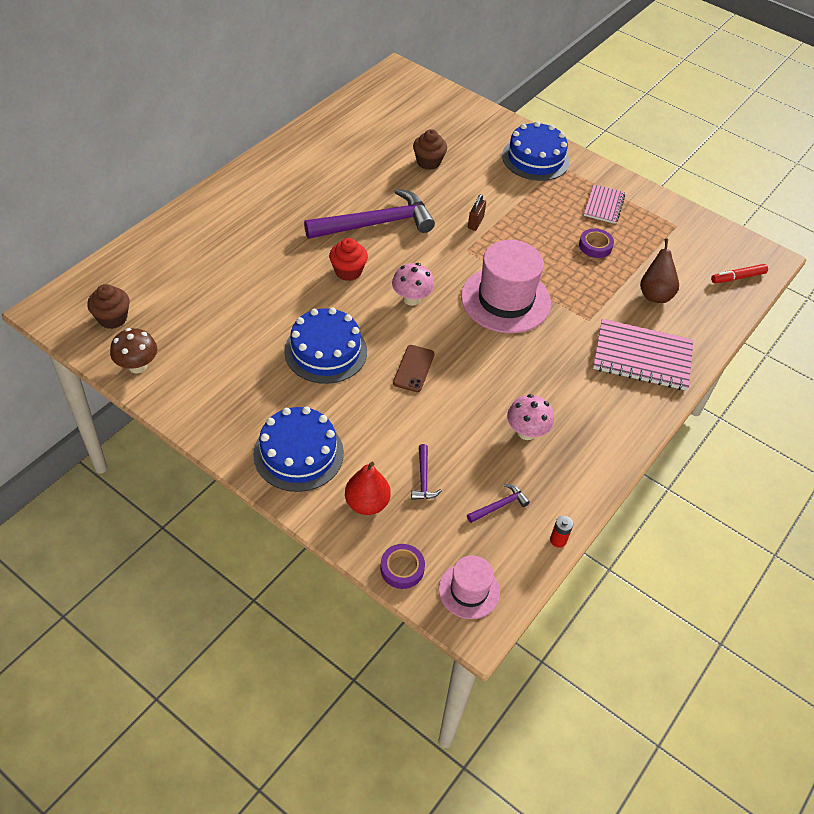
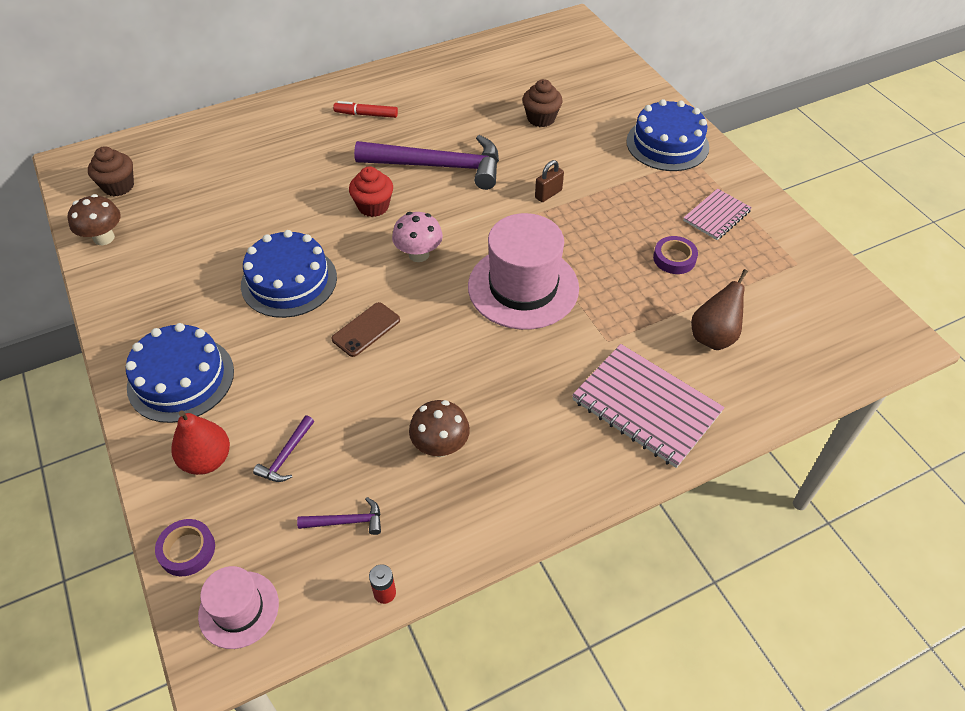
camera: 30 degrees right, 0 degrees up
(526, 432) = (440, 446): pink mushroom -> brown mushroom
(738, 277) = (842, 350): red marker -> red marker (366, 114)

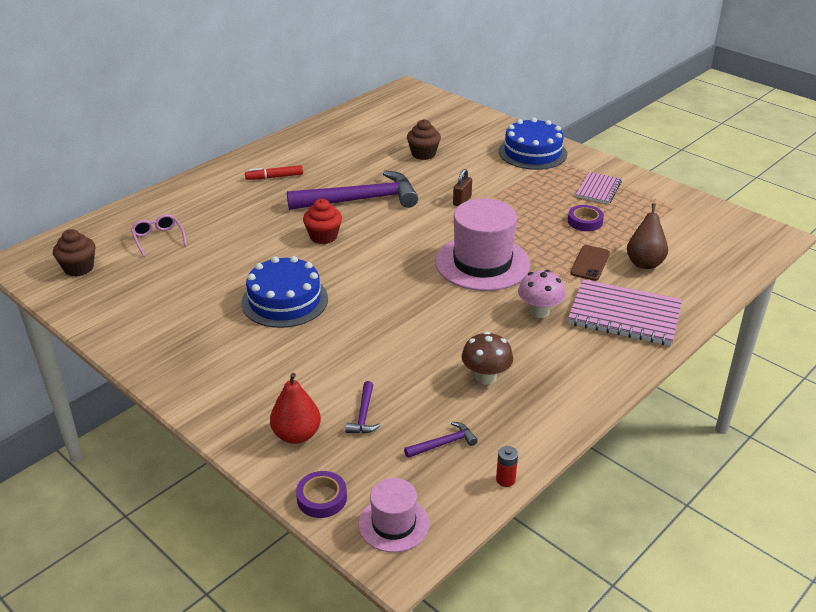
camera: 20 degrees left, 15 degrees down
(104, 238) = (91, 307): brown mushroom -> none
(181, 378) = (234, 387): blue cake -> none
(210, 168) = (158, 239): none -> pink glasses
(366, 330) = (373, 318): brown phone -> brown phone (590, 263)
(419, 254) = (383, 260): pink mushroom -> pink mushroom (539, 312)

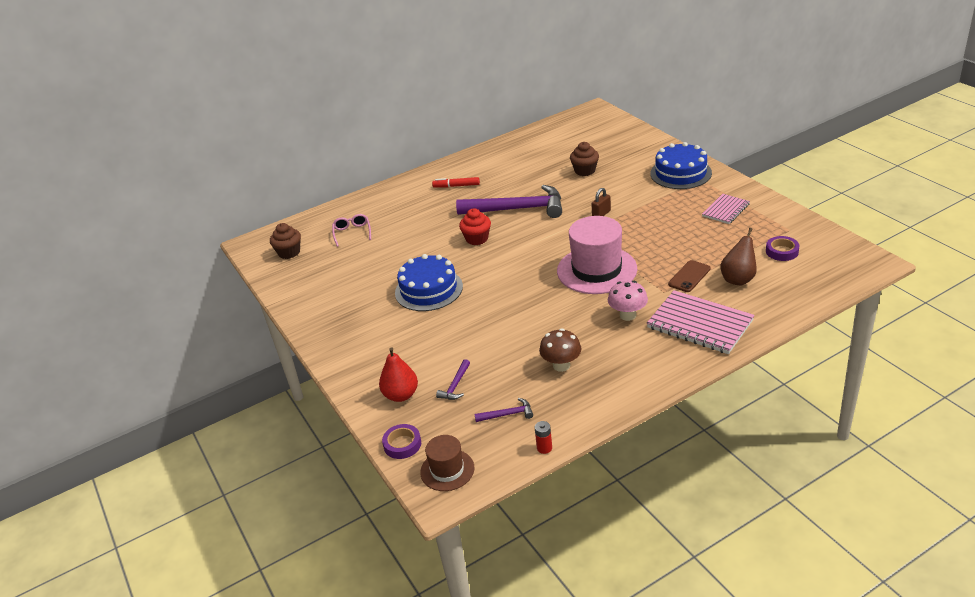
camera: 20 degrees right, 0 degrees up
(393, 524) = (447, 470): pink hat -> brown hat
(585, 221) = (701, 239): purple tape -> purple tape (782, 251)

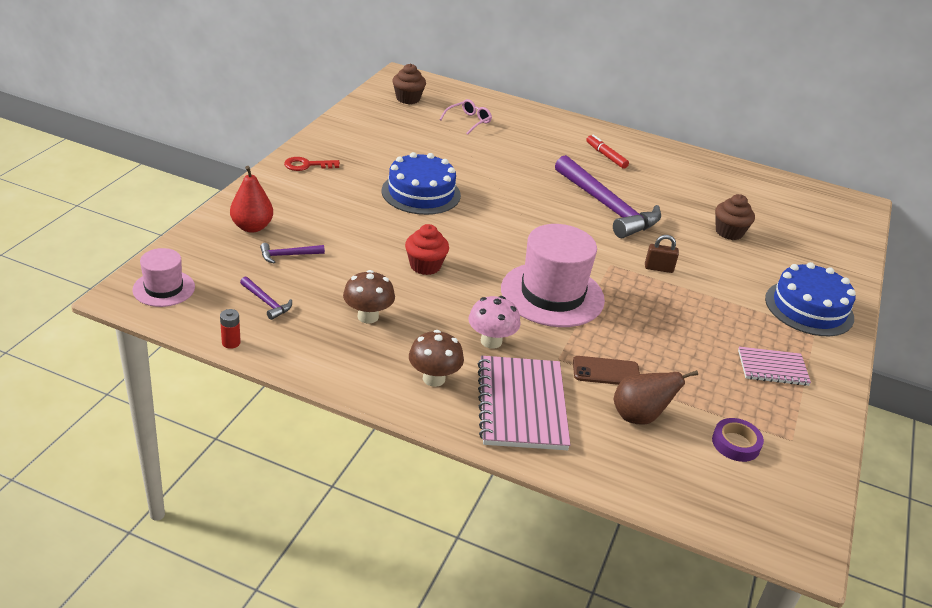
camera: 45 degrees right, 0 degrees up
(338, 338) = (307, 165): none -> red key
(402, 444) = (184, 250): purple tape -> none
(447, 470) = (164, 288): brown hat -> pink hat
(477, 239) = (529, 196): red cupcake -> red cupcake (425, 266)
(650, 355) = (434, 378): none -> brown mushroom

